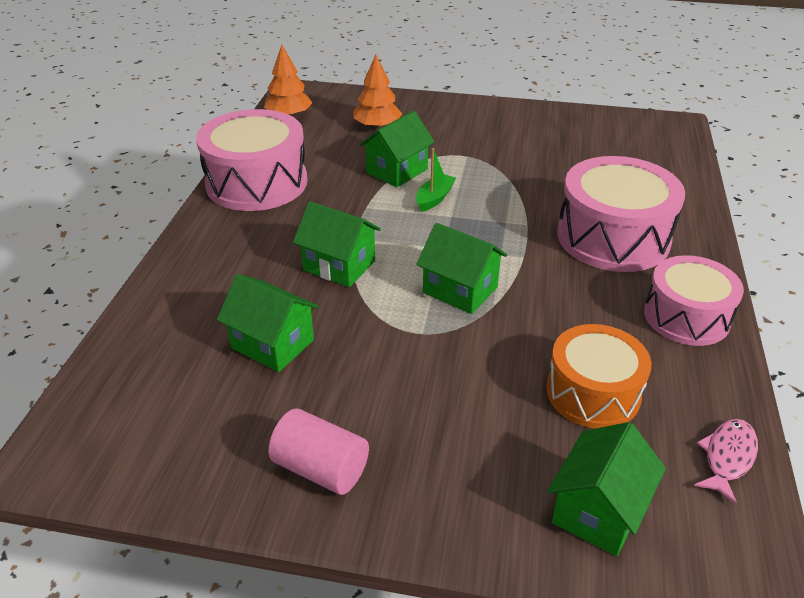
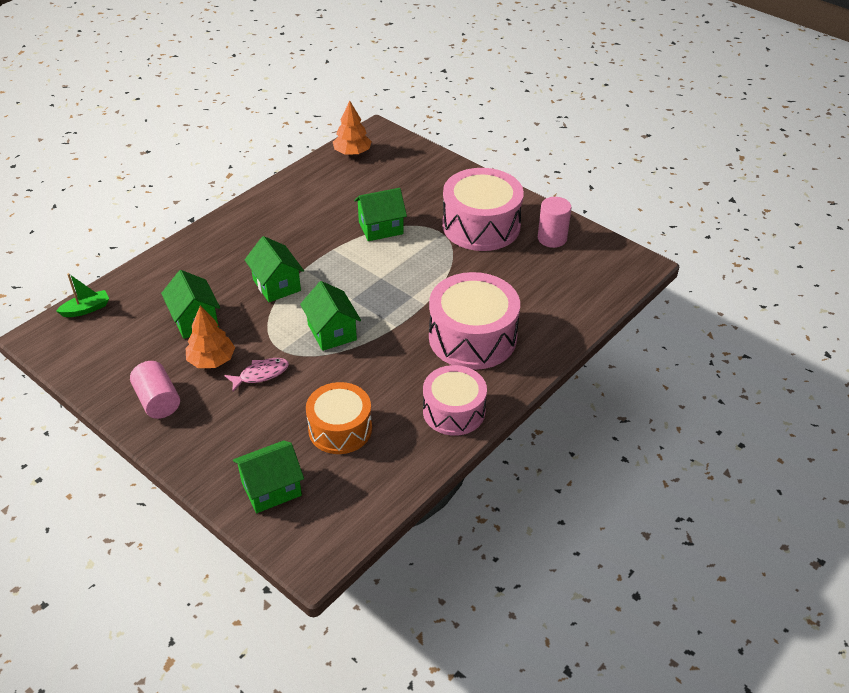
camera: 30 degrees right, 5 degrees up
(257, 183) = (282, 203): pink drum -> pink drum (481, 226)
(377, 126) = (404, 184): orange tree -> orange tree (211, 360)
(434, 198) = (384, 259): green boat -> green boat (86, 309)
(575, 128) = (552, 238): none -> pink cylinder
(727, 457) = (373, 499): pink fish -> pink fish (261, 374)

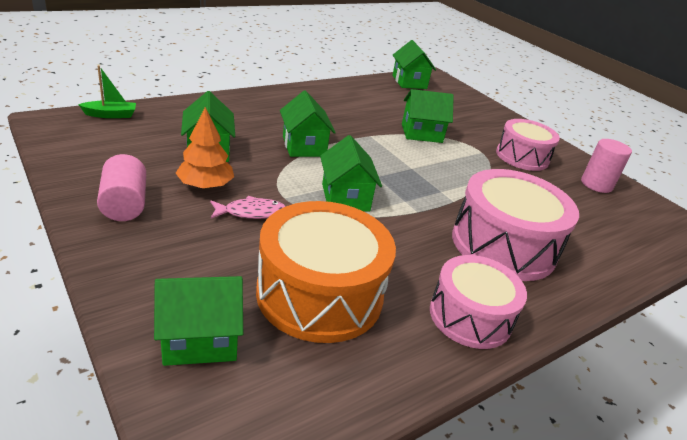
camera: 10 degrees right, 10 degrees down
(340, 429) = (319, 294): orange drum -> orange drum, size x1.51
(352, 152) = (409, 82): orange tree -> green house
(481, 226) = (522, 157): pink drum -> pink drum, size x0.66

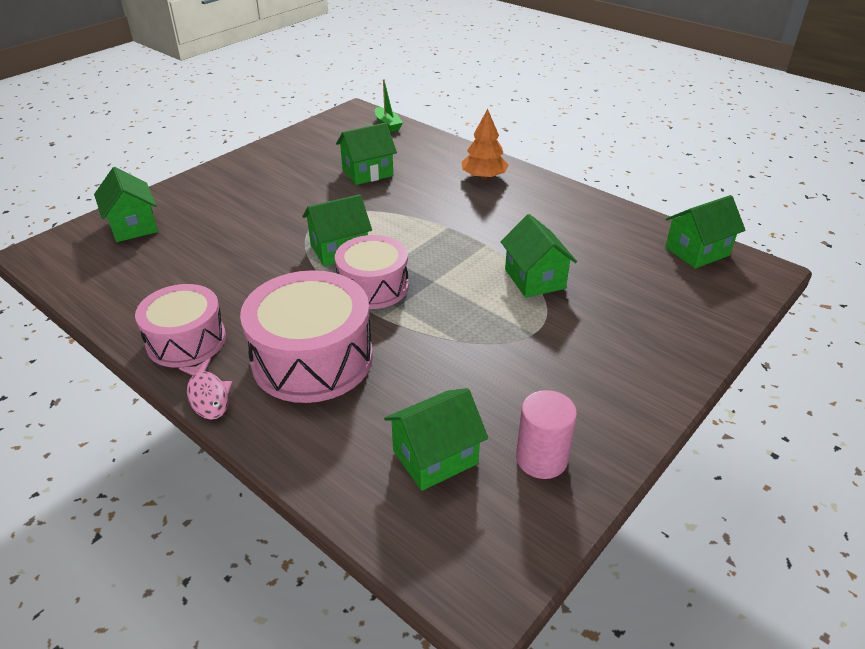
camera: 80 degrees right, 5 degrees up
(124, 204) = (264, 165): pink cylinder -> none
(205, 186) = (310, 185): orange tree -> orange tree (483, 177)
(251, 212) = (284, 211): pink fish -> pink fish (208, 396)
(304, 146) = (419, 212): green house -> green house (435, 457)
(319, 294) = (191, 260): orange drum -> none
(522, 157) = (559, 373): pink drum -> pink drum (373, 287)

